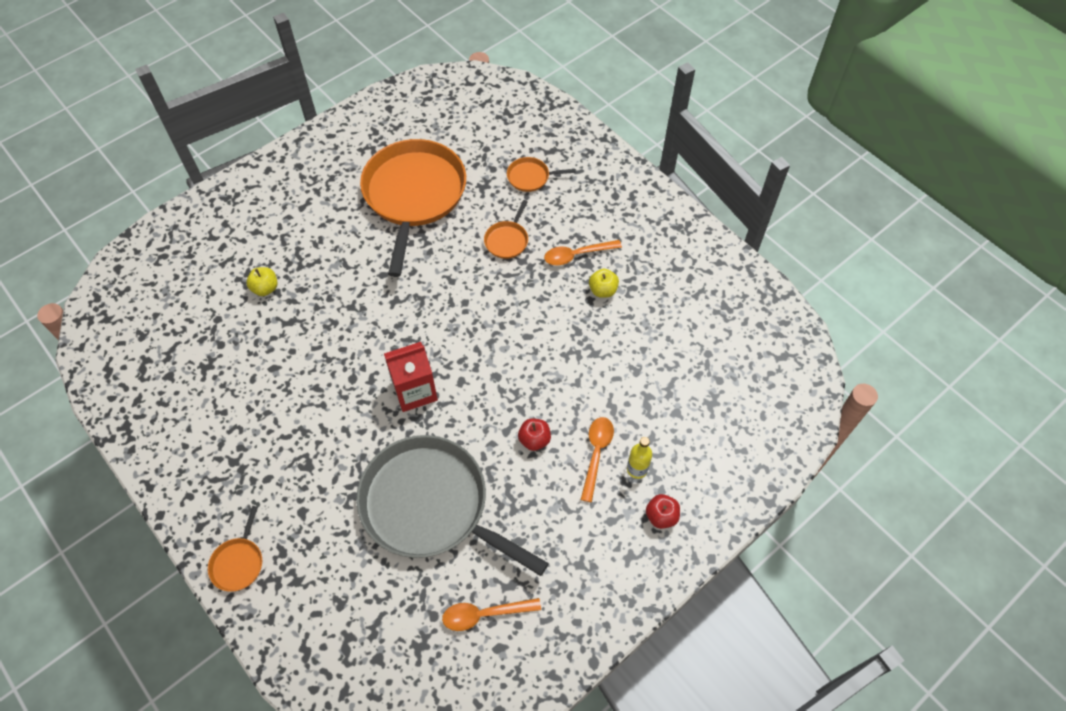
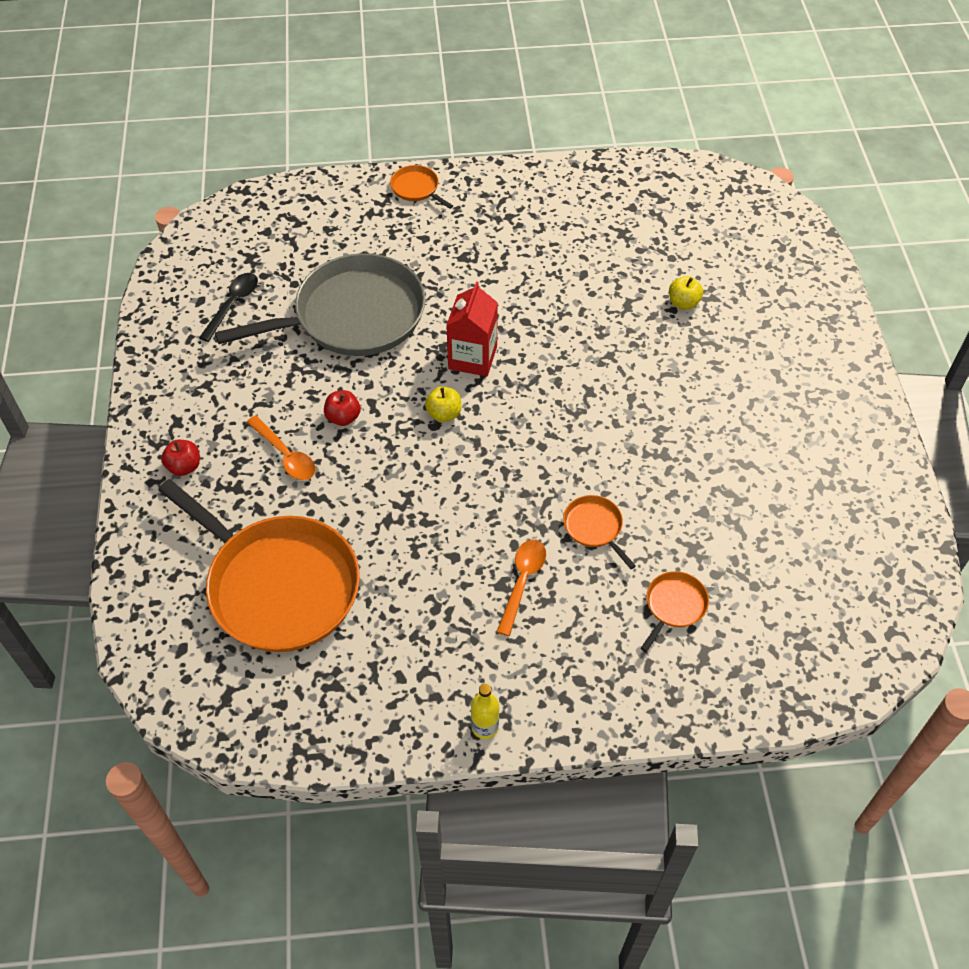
camera: 125 degrees right, 5 degrees down
(414, 195) = (725, 475): orange pan -> orange pan (278, 585)
(484, 614) = (233, 305): orange spoon -> black spoon
(603, 290) = (456, 577): yellow apple -> yellow apple (444, 414)
(637, 469) = (242, 477): yellow bottle -> yellow bottle (485, 727)

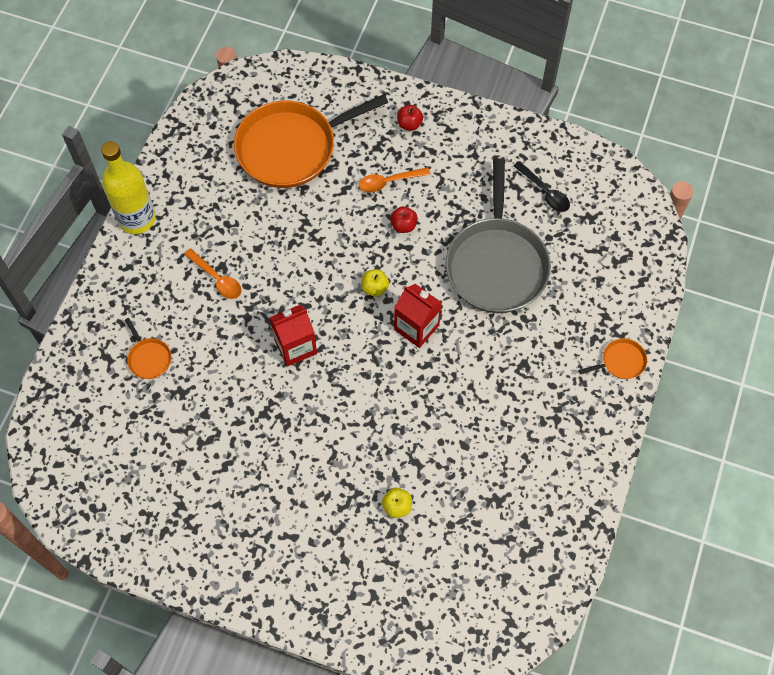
camera: 115 degrees right, 10 degrees up
(485, 727) = (137, 219): yellow bottle -> yellow bottle, size x2.20
(564, 459) = (295, 346): none -> red carton
(594, 527) = (231, 339): orange pan -> none

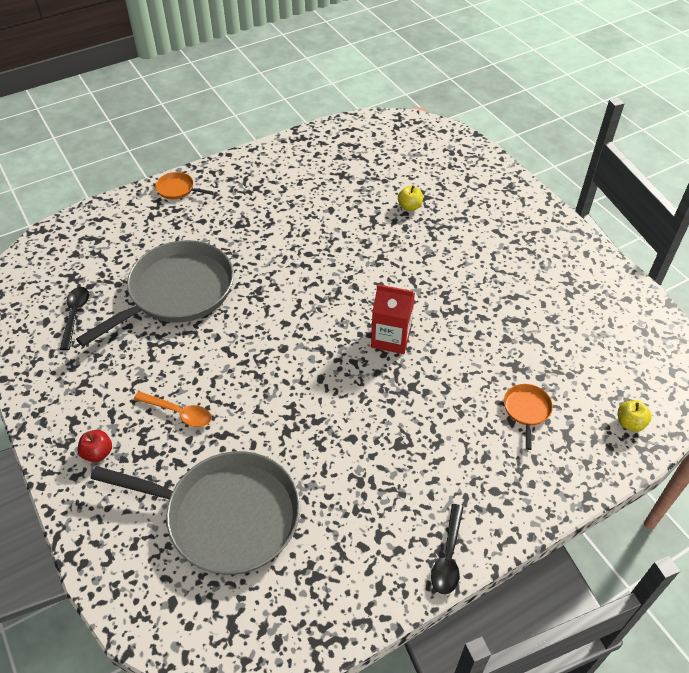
camera: 140 degrees left, 15 degrees down
(137, 219) = (448, 556): yellow bottle -> black spoon
(217, 279) = (412, 436): orange spoon -> none
(291, 147) = (226, 516): orange pan -> grey pan
(374, 288) = (286, 337): yellow apple -> yellow apple (630, 423)
(403, 225) = (210, 368): red apple -> none
(416, 327) = (284, 291): red carton -> none

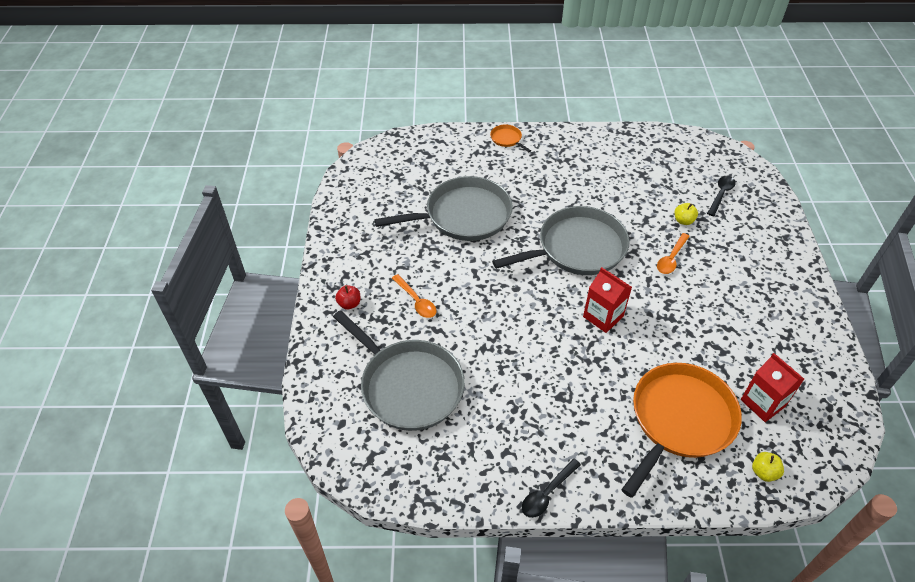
camera: 30 degrees right, 0 degrees up
(75, 315) = (385, 203): black spoon -> black spoon (721, 194)
(322, 277) = (577, 248): none -> grey pan
(421, 249) = (671, 258): none -> orange spoon
(526, 410) = (679, 420): orange pan -> orange pan, size x2.45
(588, 355) = (763, 403): none -> red carton

